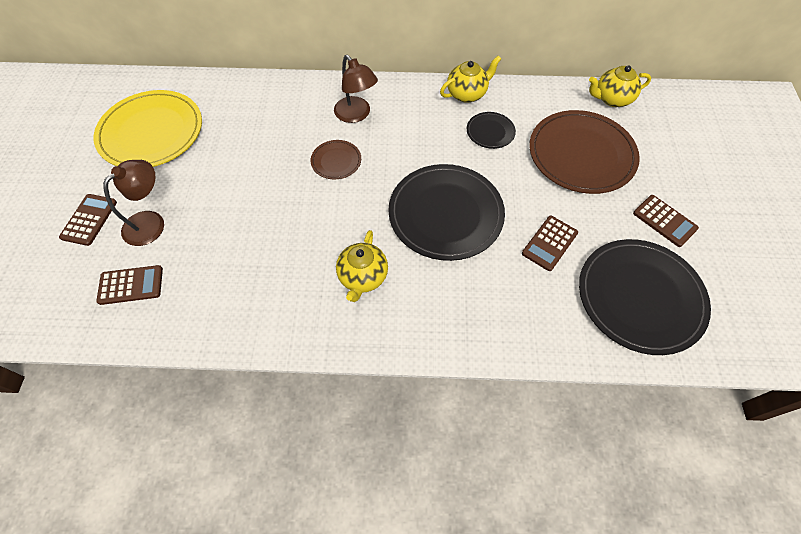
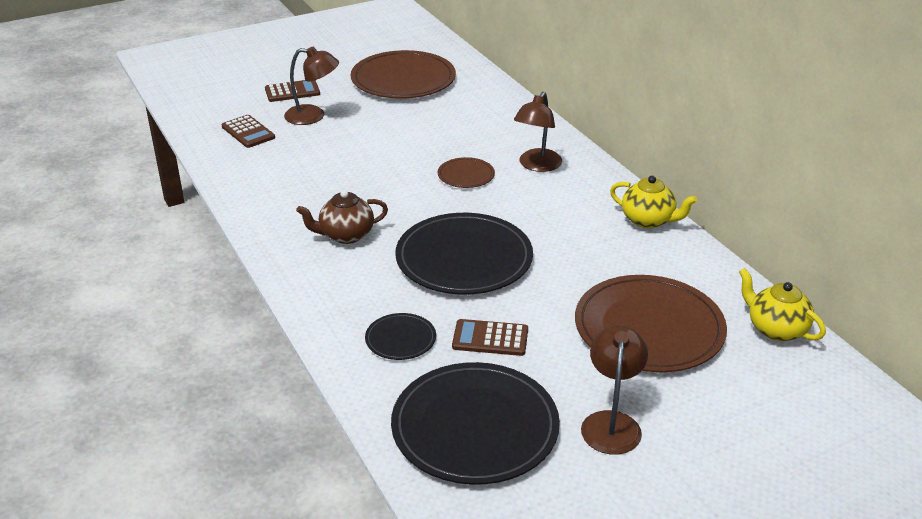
camera: 60 degrees right, 25 degrees down
(151, 132) = (403, 79): yellow plate -> brown plate
(362, 277) = (345, 235): yellow teapot -> brown teapot
(490, 132) = (609, 253): black plate -> black plate (400, 339)
(664, 221) = (611, 423): brown calculator -> brown lamp

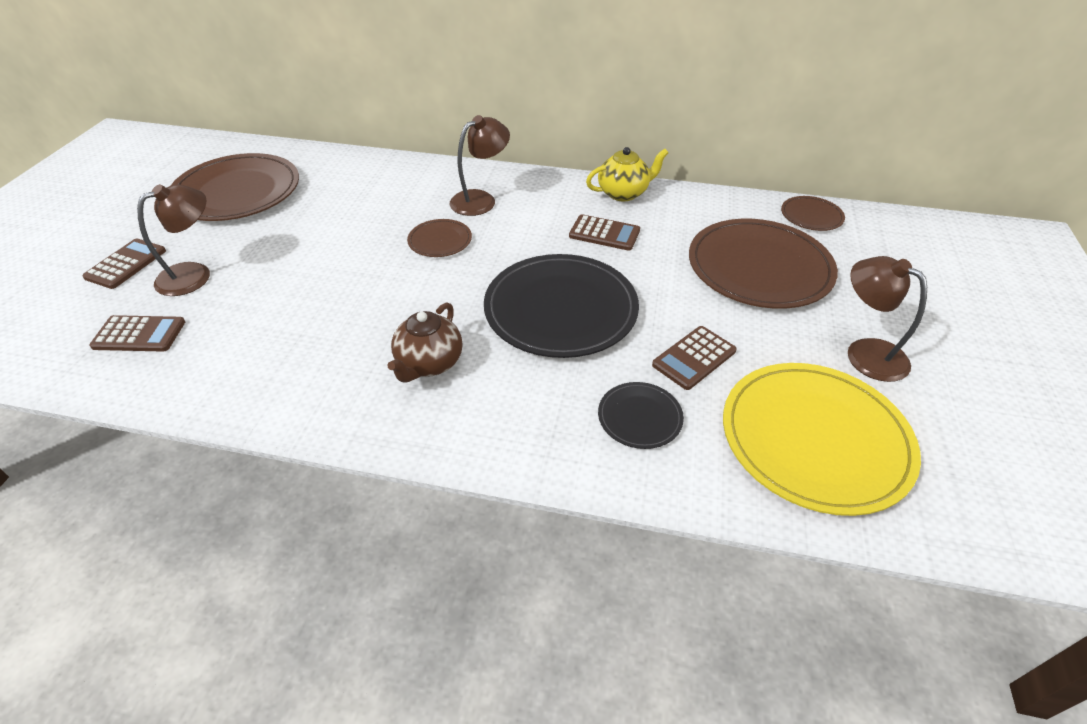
camera: 50 degrees left, 10 degrees up
(475, 427) = (815, 439): black plate -> yellow plate
(537, 165) = (481, 199): brown lamp -> brown lamp turned 105 degrees counterclockwise
(579, 236) = (604, 233): none -> brown calculator
(775, 329) = (811, 216): yellow teapot -> brown plate

